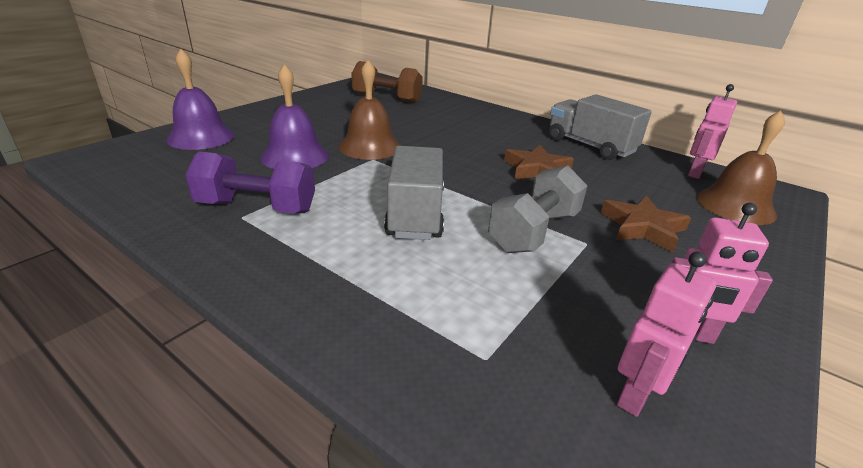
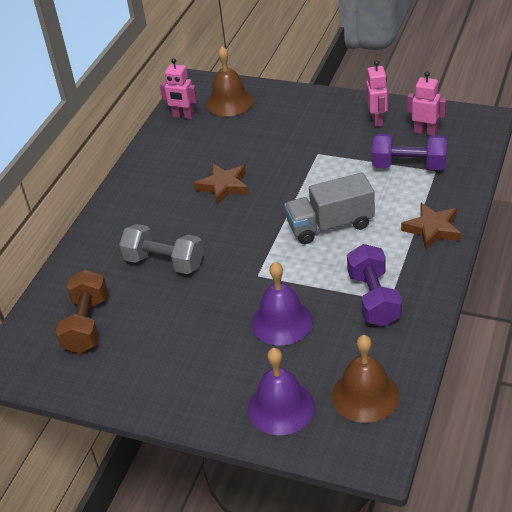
camera: 100 degrees left, 10 degrees up
(369, 146) = (233, 286): brown bell -> brown bell (365, 395)
(517, 327) = (409, 166): none -> purple dumbbell
(534, 231) = (318, 174): grey dumbbell -> grey dumbbell (164, 262)
(590, 146) = (156, 166): grey truck -> none
(642, 227) = (285, 135): brown star -> brown star (432, 229)

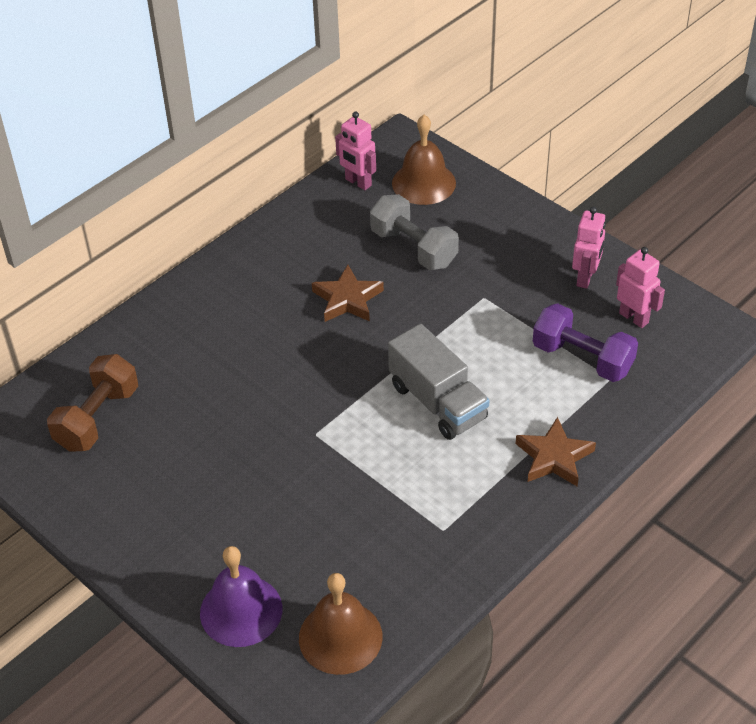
camera: 20 degrees right, 5 degrees up
(164, 262) = (223, 374): grey dumbbell -> grey dumbbell (414, 248)
(282, 322) = (306, 505): purple bell -> none
(330, 225) = (437, 402): grey truck -> grey truck turned 135 degrees counterclockwise
(374, 299) = (426, 520): purple dumbbell -> none

